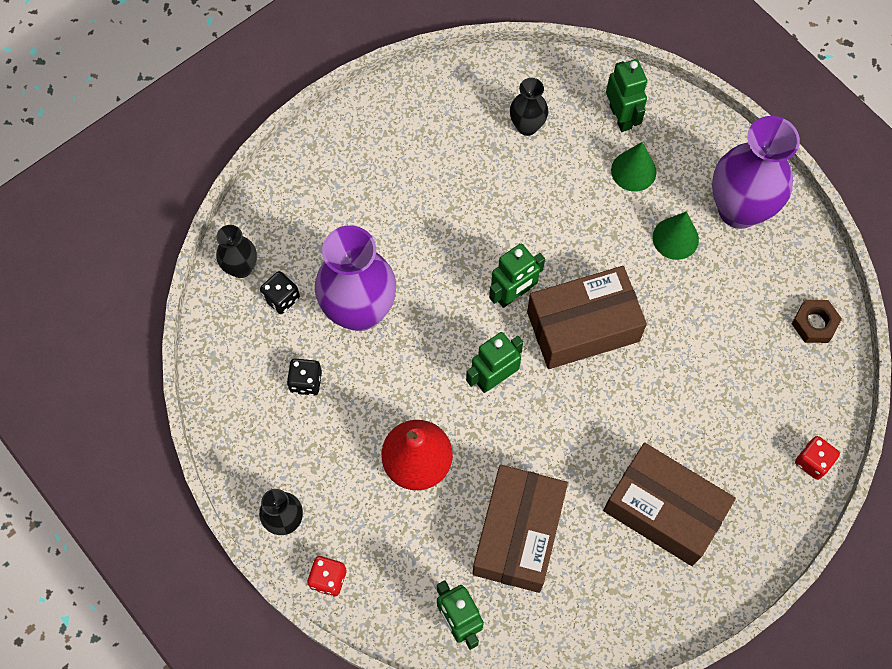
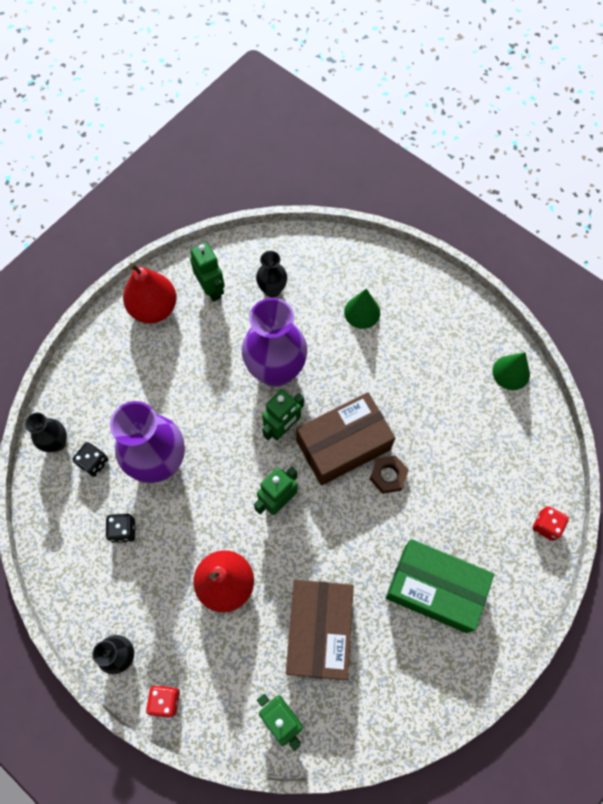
camera: 10 degrees left, 0 degrees up
(378, 126) = (154, 308): none -> red pear
(621, 117) = (345, 271): green robot -> green robot (211, 289)
(664, 510) = (434, 588): brown box -> green box
(675, 238) = (404, 361): green cone -> green cone (511, 372)
(739, 209) = (449, 329): purple vase -> purple vase (276, 371)
(814, 323) = (525, 411): brown nut -> brown nut (388, 476)

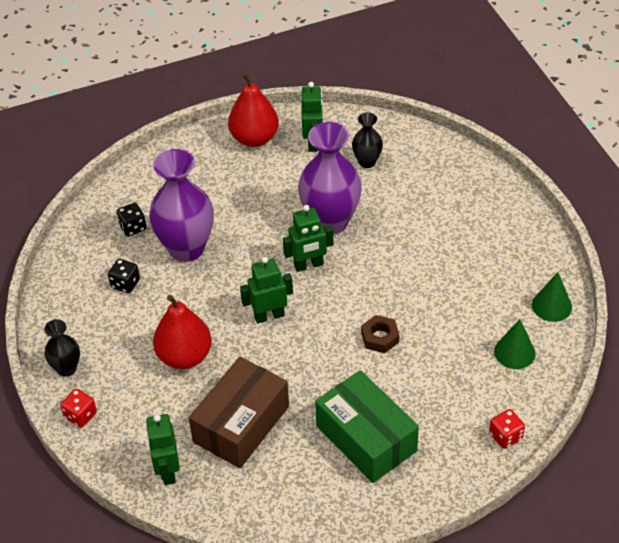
camera: 30 degrees right, 20 degrees down
(57, 443) = (112, 202): black vase -> none
(343, 445) = (354, 298): brown box -> none
(362, 312) = (438, 207): green cone -> green cone (514, 352)

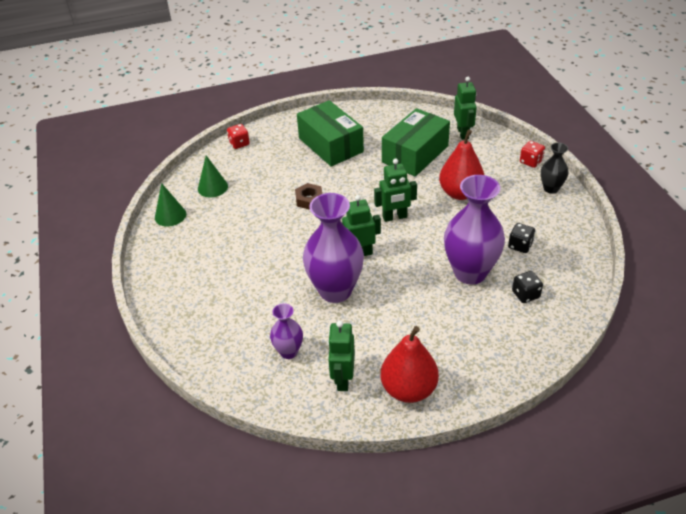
camera: 175 degrees left, 5 degrees down
(241, 424) = (415, 154): brown box -> green box
(367, 162) = (289, 352): black vase -> purple vase

